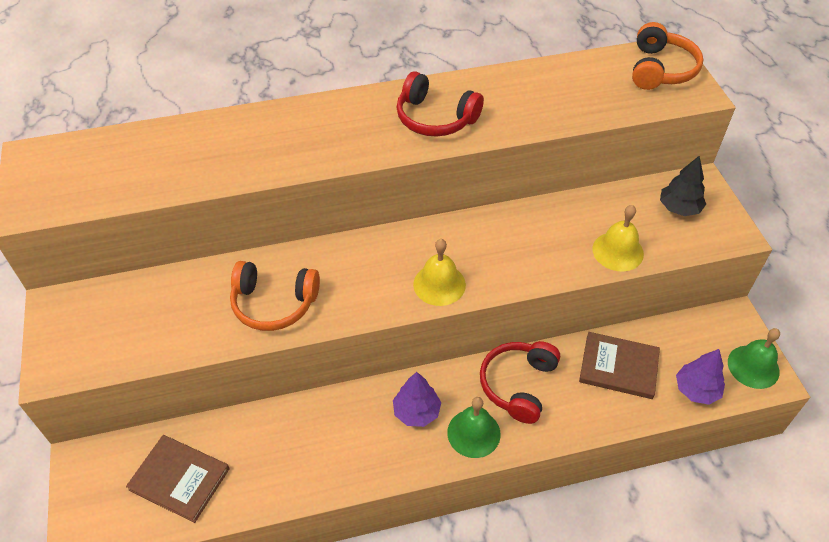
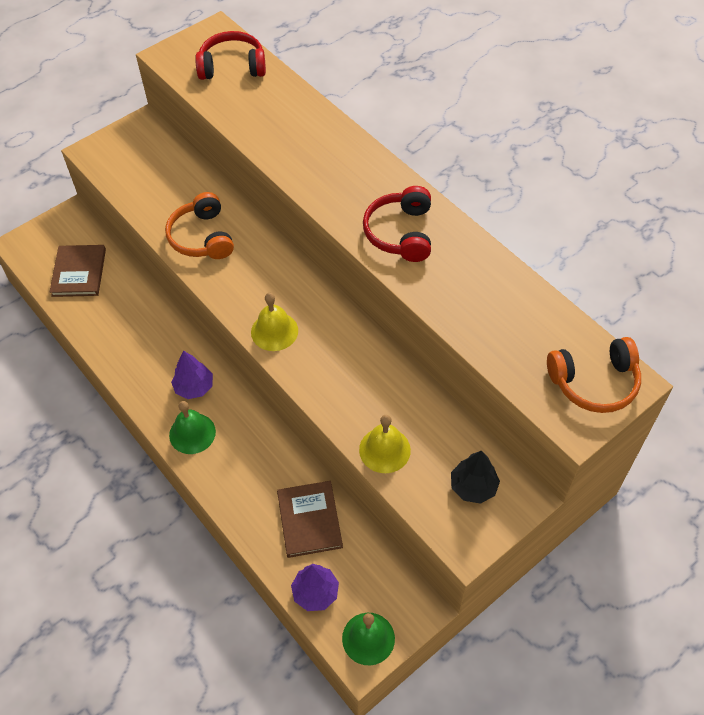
camera: 65 degrees right, 5 degrees up
(518, 385) = (253, 448): red headphones -> red headphones (232, 66)

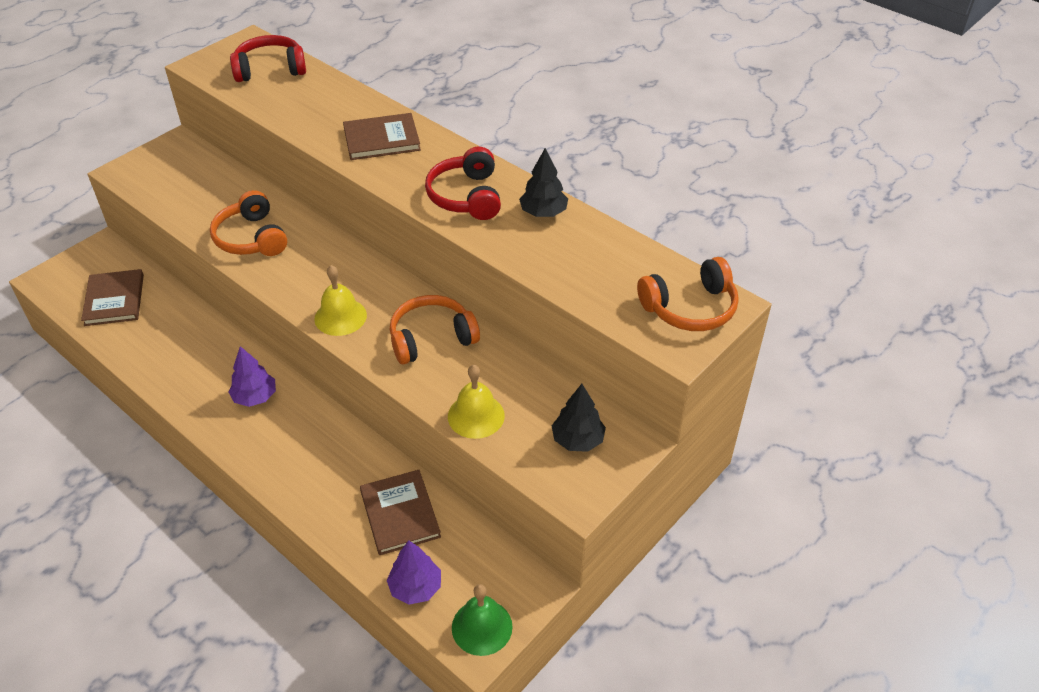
camera: 10 degrees left, 10 degrees down
(192, 433) = (257, 442): green bell -> none
(328, 159) = (382, 139): none -> brown book
(354, 364) = (431, 338): none -> orange headphones
(470, 259) = (543, 212): none -> black tree

